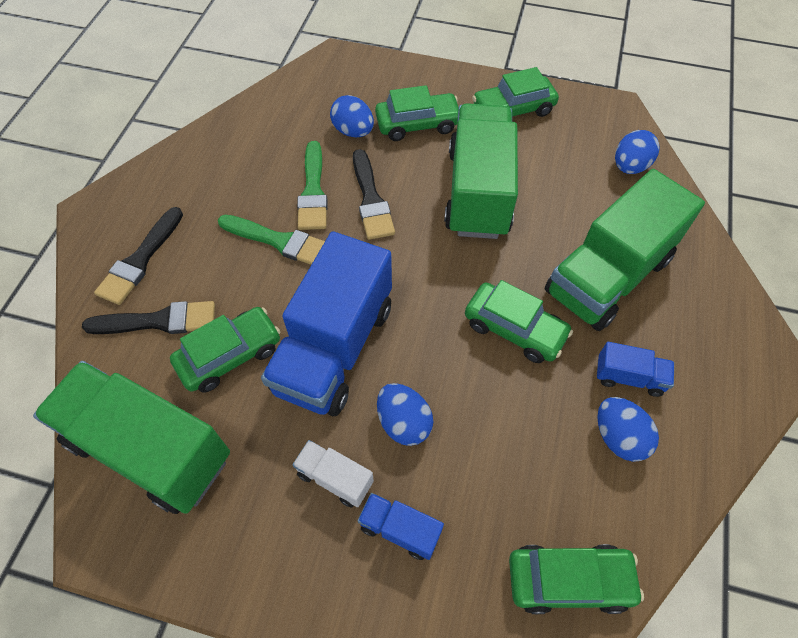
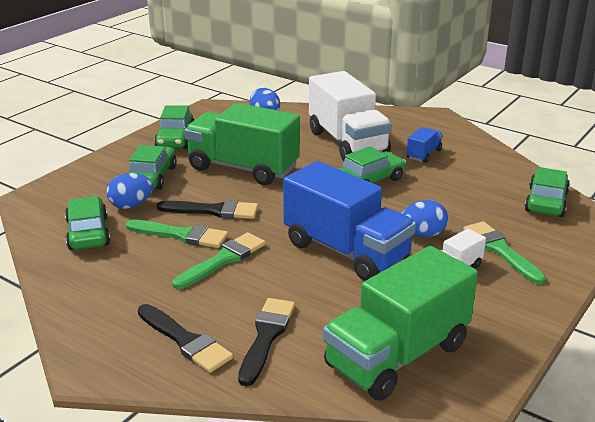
camera: 70 degrees left, 30 degrees down
(230, 355) = (325, 301): green car -> green car (88, 233)
(400, 529) = (501, 250): blue truck -> green brush
(607, 276) = (347, 143): green truck -> white truck
(618, 437) = (462, 167): blue egg -> none

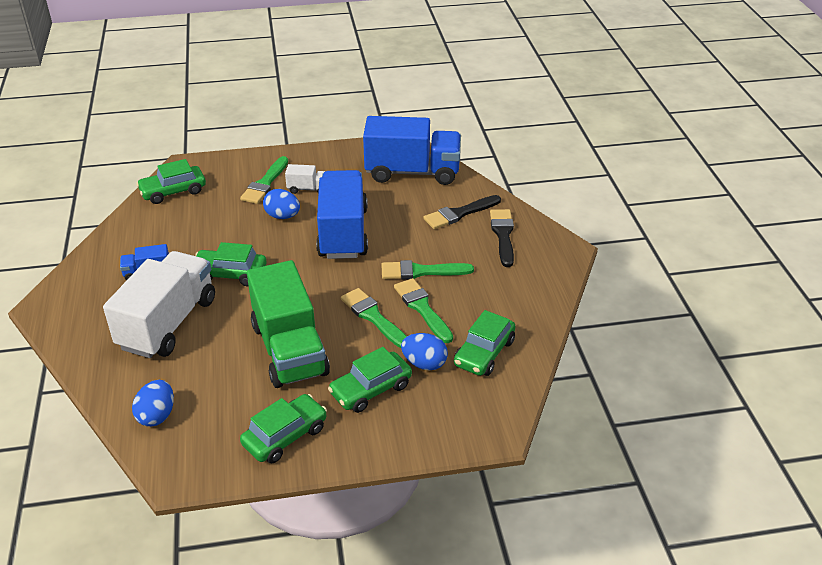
camera: 135 degrees left, 10 degrees up
(213, 211) = (373, 317): black brush -> green brush
(397, 355) = (412, 172): green truck -> blue truck

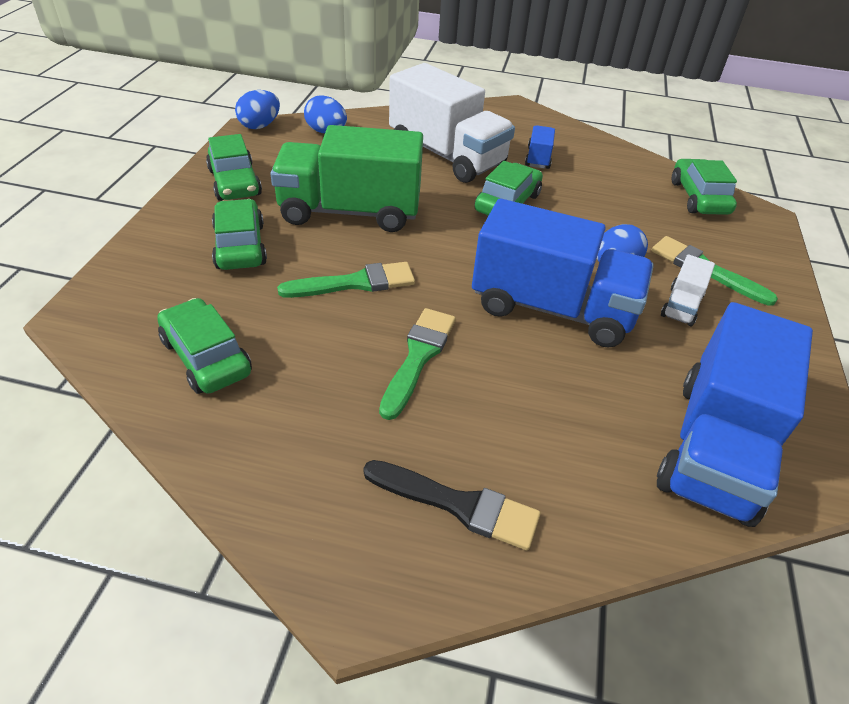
camera: 110 degrees right, 5 degrees up
(422, 308) = (338, 330): green brush -> none
(424, 363) = (239, 297): blue egg -> blue egg (260, 126)
(459, 213) = (553, 465): black brush -> none

